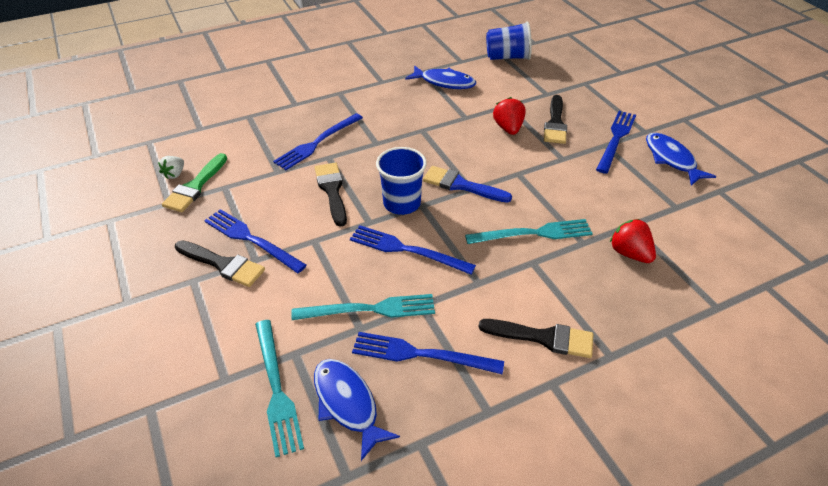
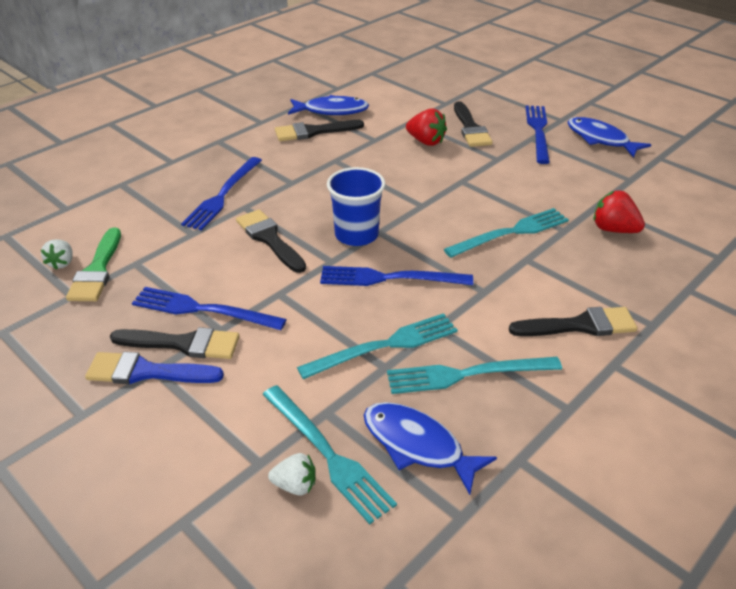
camera: 20 degrees left, 5 degrees down
(240, 406) = (295, 485): none -> white strawberry
(418, 99) = (313, 132): none -> black brush
(421, 354) = (467, 374): blue fork -> turquoise fork
(461, 185) = (410, 204): blue brush -> blue brush (146, 372)
(507, 57) = (384, 76): blue cup -> none
(508, 128) = (426, 141): red strawberry -> red strawberry turned 150 degrees clockwise

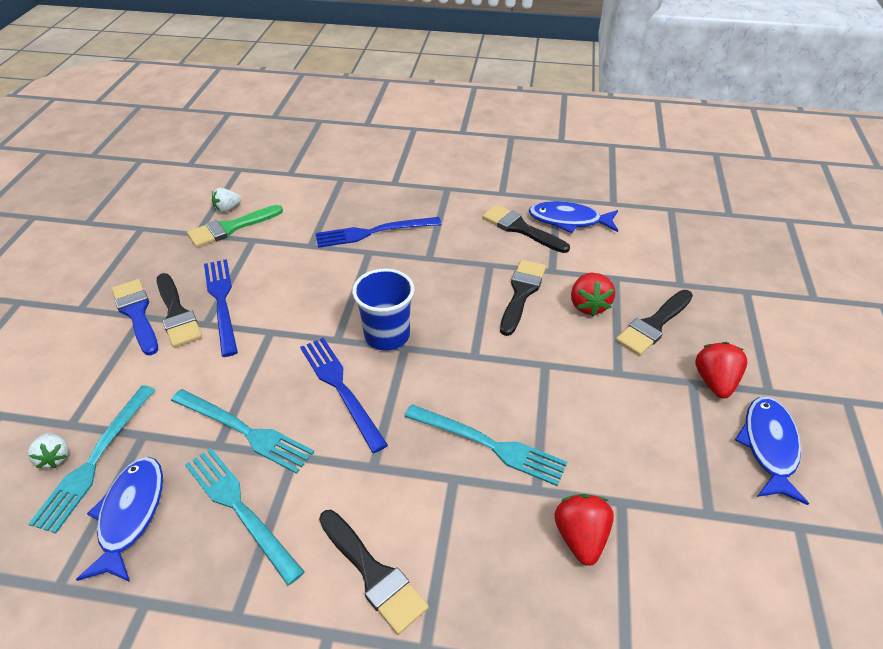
camera: 55 degrees right, 5 degrees up
(269, 239) = (337, 288): black brush -> black brush (522, 293)
(332, 111) = (569, 220): blue fish -> blue fish turned 135 degrees clockwise
(538, 131) = (715, 382): blue fork -> red strawberry

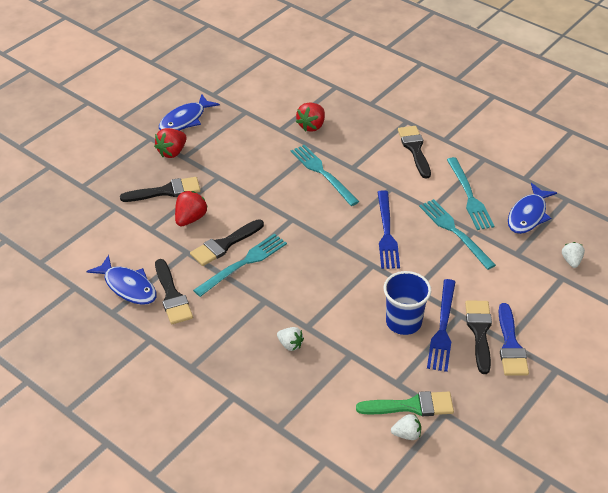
camera: 150 degrees left, 0 degrees up
(95, 459) = (546, 250): turquoise fork -> turquoise fork (243, 264)
(374, 232) = (290, 345): blue fork -> white strawberry
(387, 335) = (337, 253): blue cup -> blue cup (403, 322)

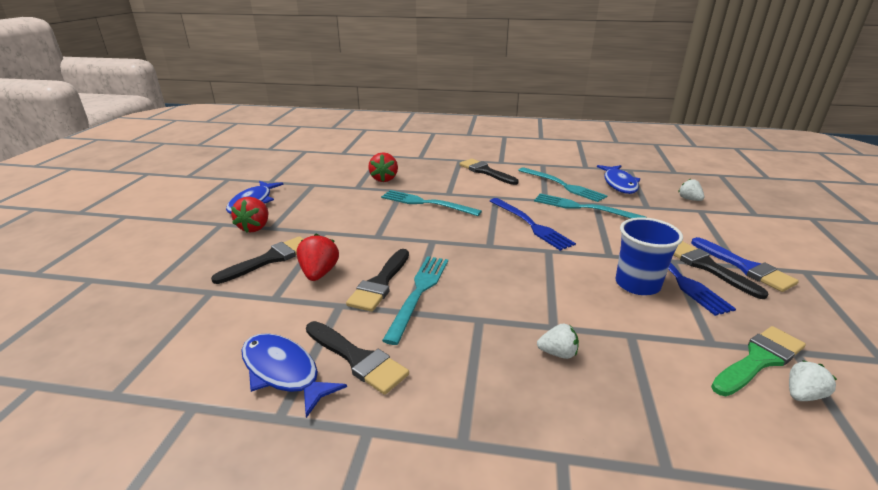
camera: 30 degrees left, 15 degrees down
(128, 286) = (283, 372): blue fish -> blue fish turned 150 degrees counterclockwise

